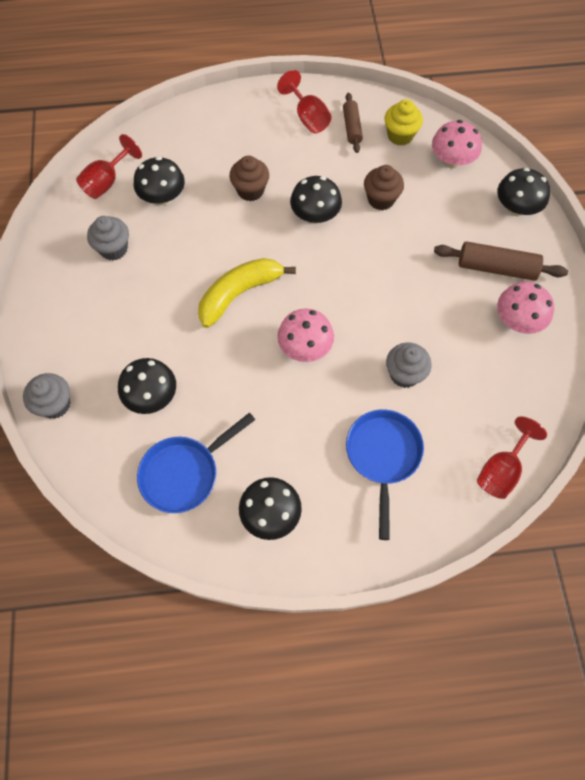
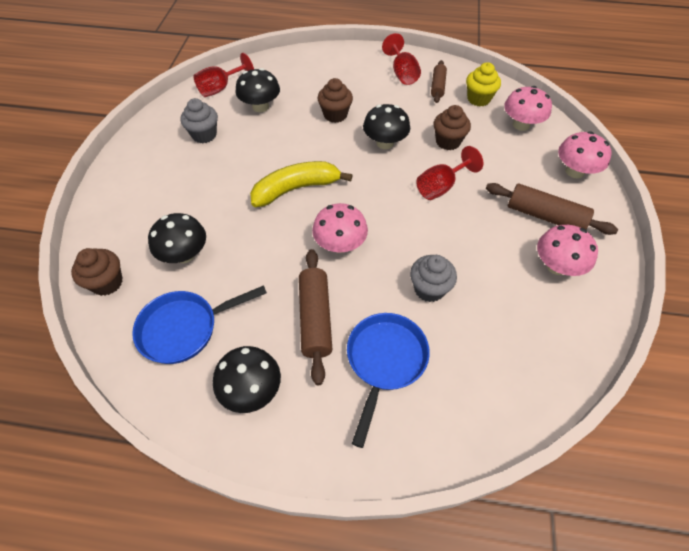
camera: 15 degrees right, 10 degrees down
(55, 404) = (98, 242): grey cupcake -> none
(85, 446) = (107, 283): none -> brown cupcake
(306, 431) = (315, 318): none -> brown rolling pin
(501, 470) = (509, 407): red goblet -> red goblet (441, 187)
(516, 208) = (574, 171): black mushroom -> pink mushroom

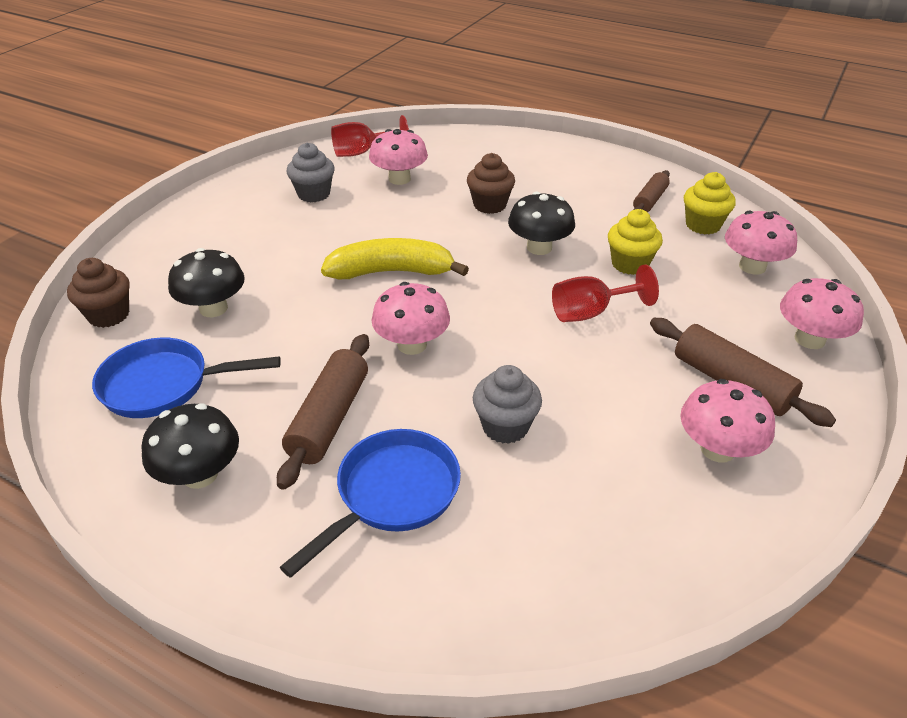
camera: 20 degrees right, 15 degrees down
(260, 106) = (399, 179): black mushroom -> pink mushroom
(402, 73) = (607, 178): red goblet -> none
(448, 142) = (630, 264): brown cupcake -> yellow cupcake

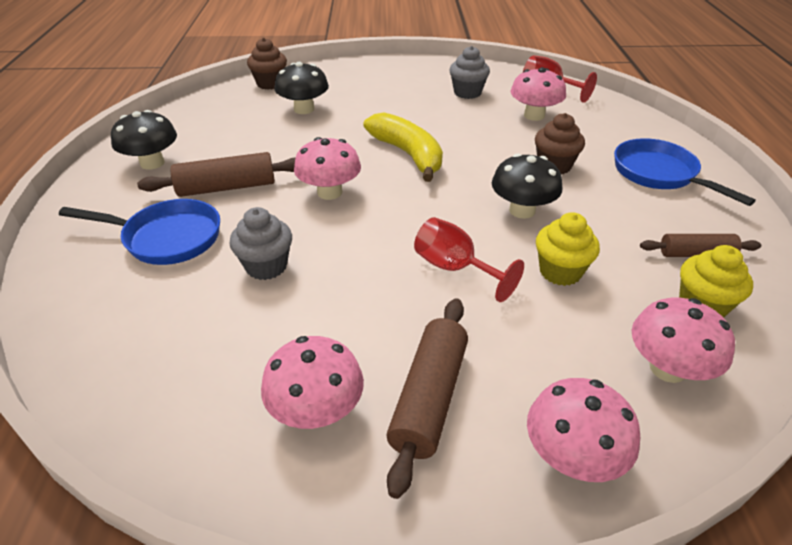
camera: 60 degrees right, 0 degrees up
(163, 385) = (221, 122): blue pan -> blue pan (659, 174)

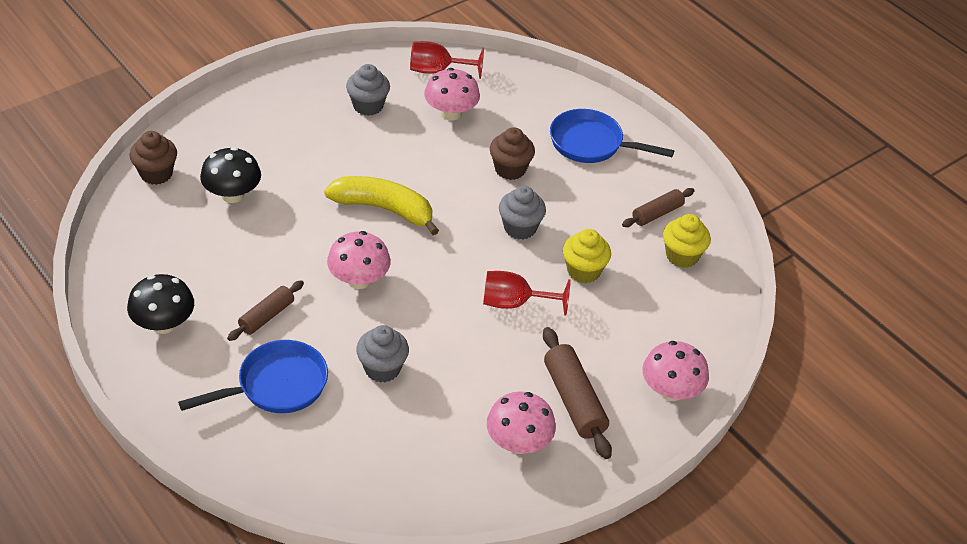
camera: 40 degrees left, 5 degrees up
(227, 187) = (266, 316): brown rolling pin -> brown rolling pin, size x0.64
(522, 210) = (520, 228): black mushroom -> grey cupcake
(667, 368) = (687, 311): pink mushroom -> none

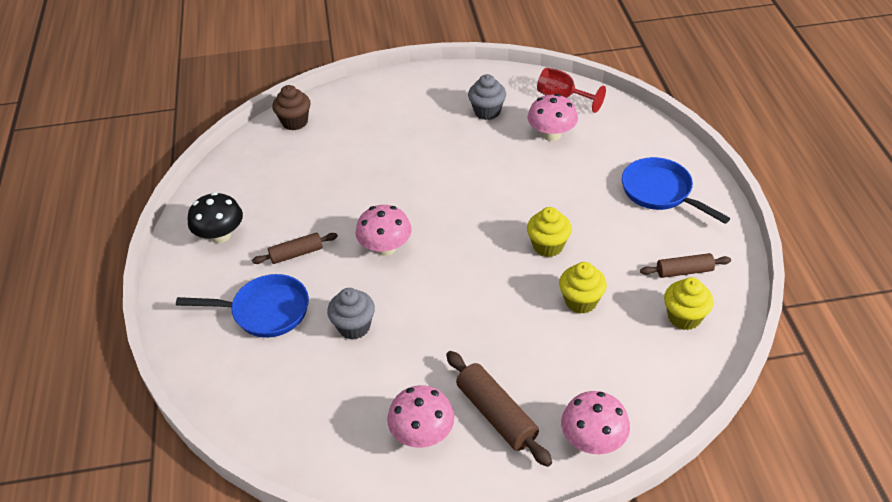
camera: 35 degrees right, 0 degrees up
(232, 195) = (337, 152): black mushroom -> none
(384, 209) = (444, 197): yellow banana -> none
(510, 169) = (572, 194): brown cupcake -> none
(514, 303) = (500, 309): red goblet -> none
(520, 228) = (548, 246): grey cupcake -> yellow cupcake
(574, 400) = (496, 414): brown rolling pin -> brown rolling pin turned 45 degrees counterclockwise

